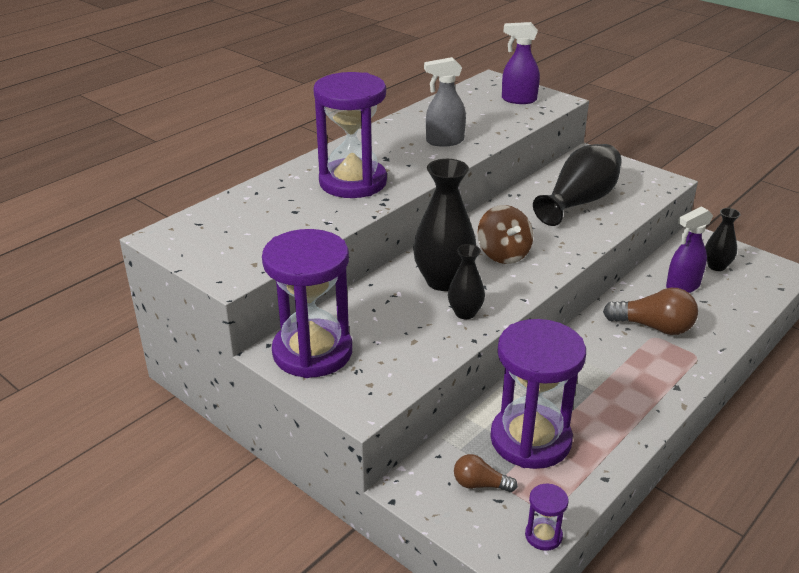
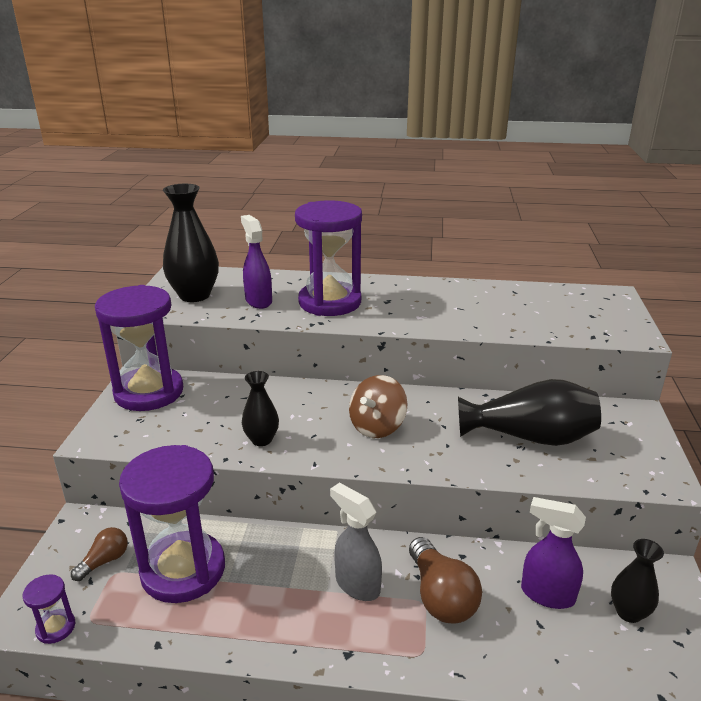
camera: 55 degrees right, 5 degrees down
(443, 281) = (299, 412): black vase -> black vase (194, 295)
(444, 141) = (454, 313): grey spray bottle -> grey spray bottle (357, 584)
(480, 484) = (104, 561): brown light bulb -> brown light bulb turned 60 degrees clockwise
(518, 100) = (596, 318): purple spray bottle -> purple spray bottle (258, 301)

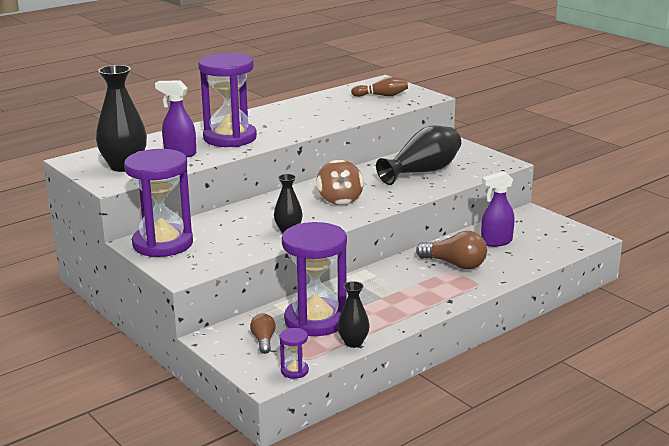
camera: 45 degrees left, 5 degrees down
(357, 584) = (412, 280): grey spray bottle -> none
(578, 312) = (382, 95): none -> brown bowling pin
(629, 612) = (534, 231): black vase -> black vase (353, 343)

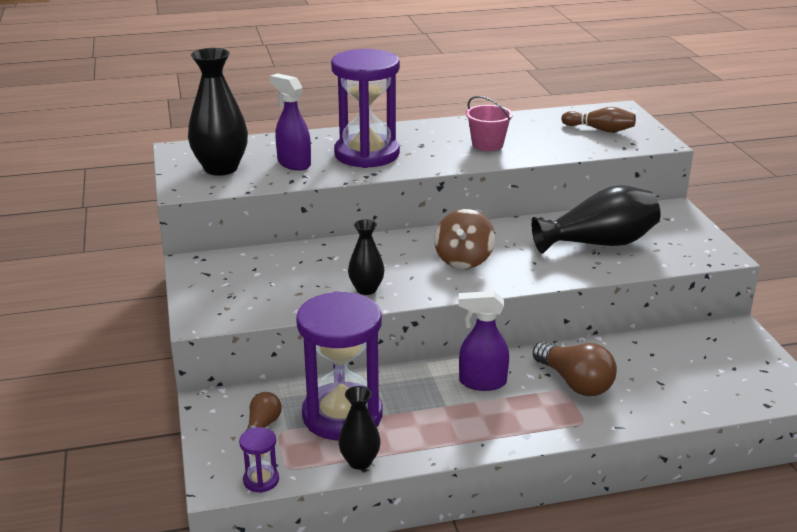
camera: 25 degrees right, 5 degrees up
(163, 244) = (217, 272): purple hourglass -> none
(313, 117) = (487, 144): none -> pink bucket
(496, 242) = (655, 363): purple spray bottle -> purple spray bottle (482, 382)

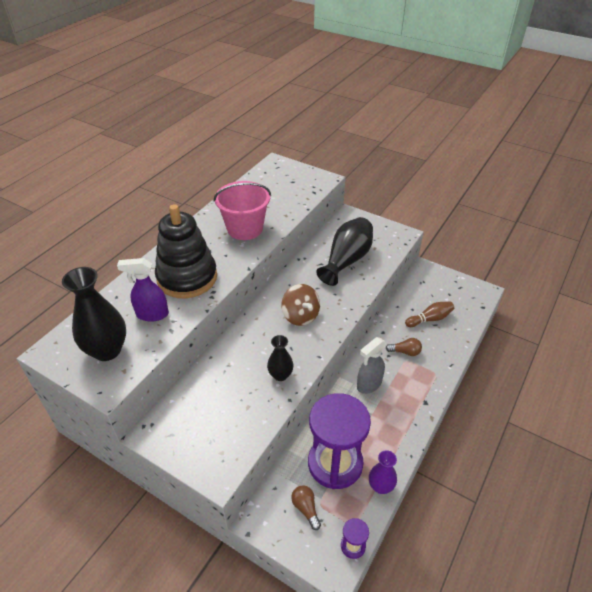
camera: 45 degrees left, 15 degrees up
(360, 461) = (380, 486): black vase -> purple vase
(367, 154) = (187, 277): purple hourglass -> black stacking toy
(482, 382) = (369, 384): purple spray bottle -> grey spray bottle
(487, 144) = (245, 228): pink bucket -> pink bucket, size x1.64
(575, 382) = (405, 352): brown light bulb -> brown light bulb, size x0.58
(600, 129) = (285, 184): brown bowling pin -> brown bowling pin (430, 319)

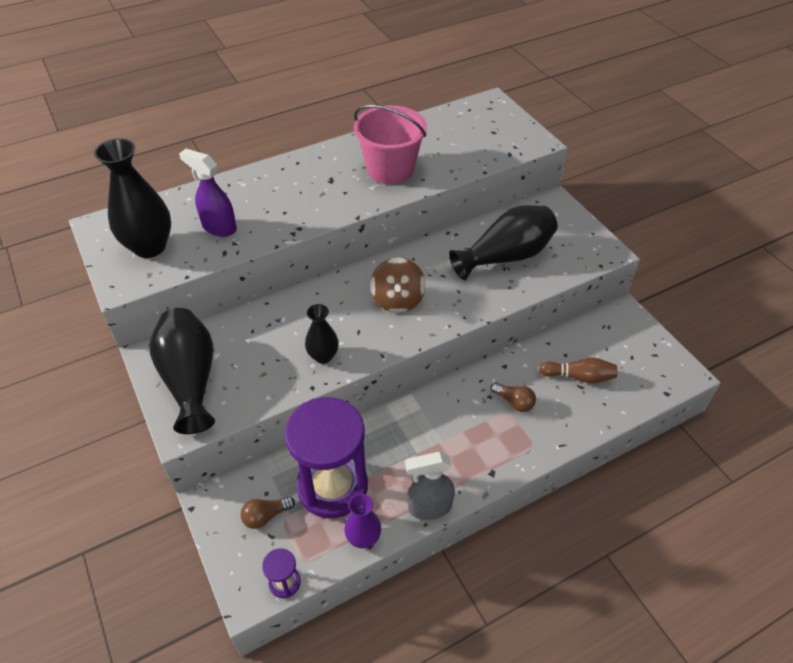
camera: 30 degrees right, 5 degrees up
(187, 277) = (284, 202): black stacking toy -> none
(196, 437) = (190, 379): none -> black vase
(306, 508) = (266, 516): brown light bulb -> brown light bulb turned 120 degrees counterclockwise
(369, 384) = (439, 419): grey spray bottle -> grey spray bottle (429, 507)

